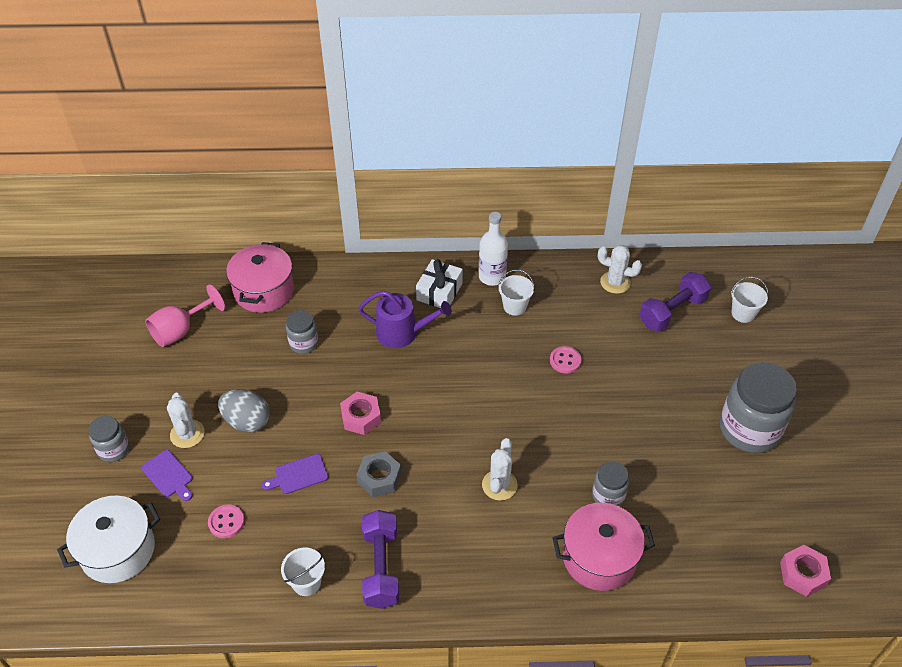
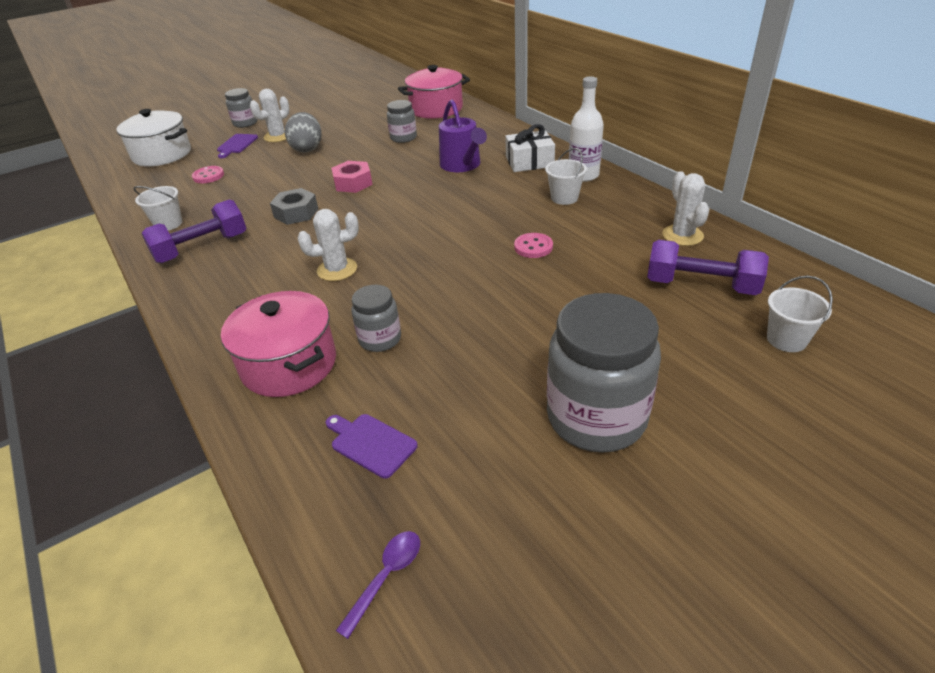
camera: 60 degrees right, 10 degrees down
(180, 331) = (366, 102): pink goblet -> none
(298, 475) = (272, 183): purple cutting board -> purple cutting board (371, 443)
(802, 574) = (386, 577): pink nut -> purple spoon

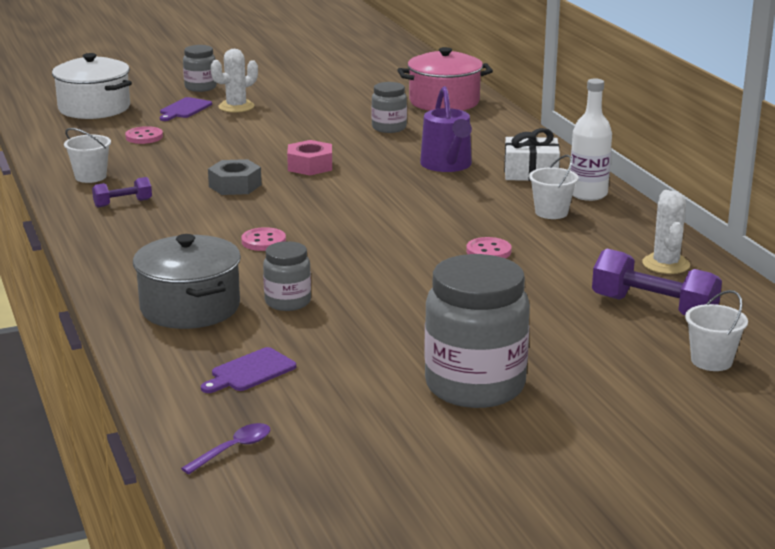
camera: 10 degrees right, 15 degrees down
(202, 248) = (123, 203): purple dumbbell -> purple dumbbell, size x0.55
(289, 364) = (190, 307): pink pot -> grey pot
(307, 149) = (268, 124): grey egg -> none
(337, 270) = (263, 241): white cactus -> pink button
(371, 443) = (250, 371): purple cutting board -> purple cutting board turned 90 degrees counterclockwise

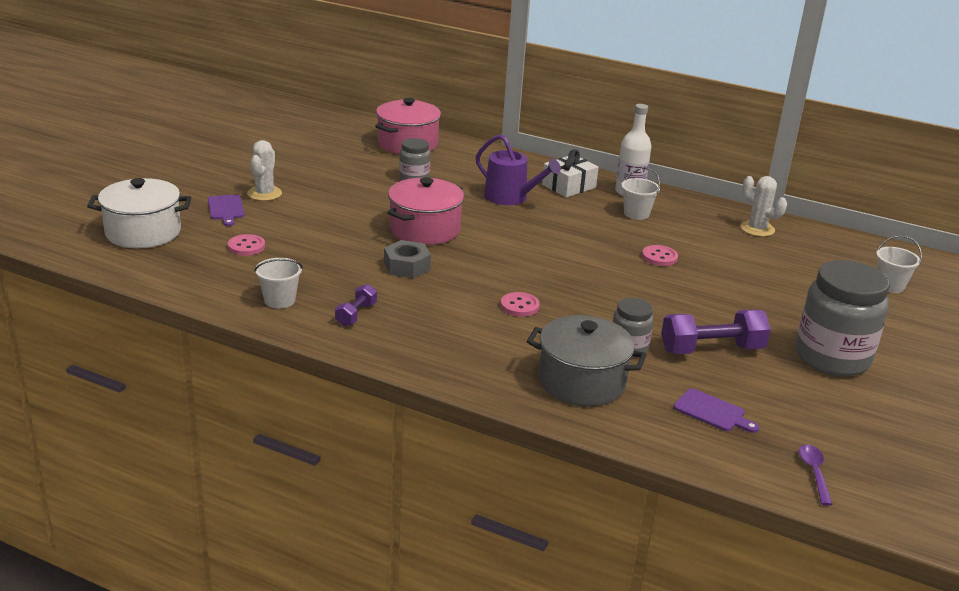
camera: 45 degrees left, 5 degrees up
(200, 87) = (197, 183): grey jar -> none
(250, 371) = (712, 412): purple cutting board -> purple cutting board turned 60 degrees counterclockwise
(310, 166) = (424, 230): pink nut -> pink pot
(654, 308) = (806, 262): purple dumbbell -> purple dumbbell (711, 349)

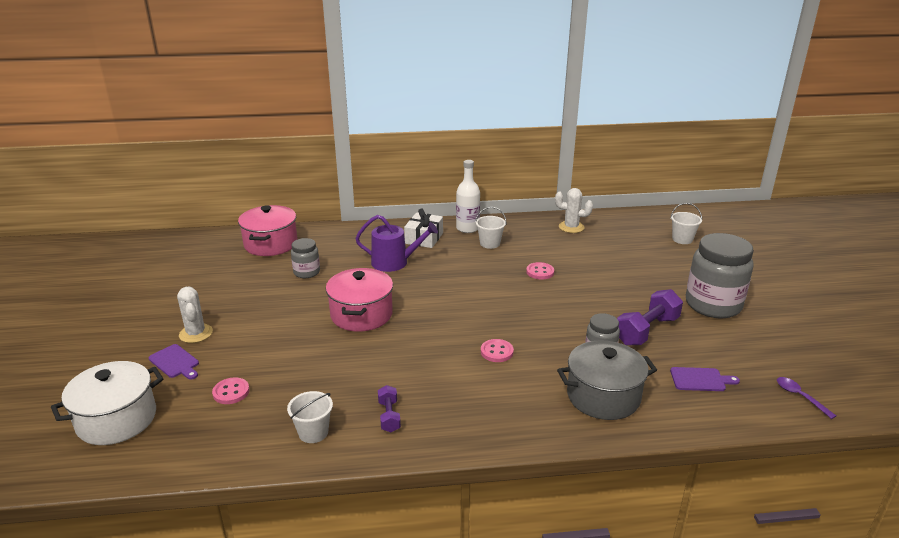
camera: 30 degrees left, 0 degrees up
(407, 266) = (382, 353): grey nut -> none

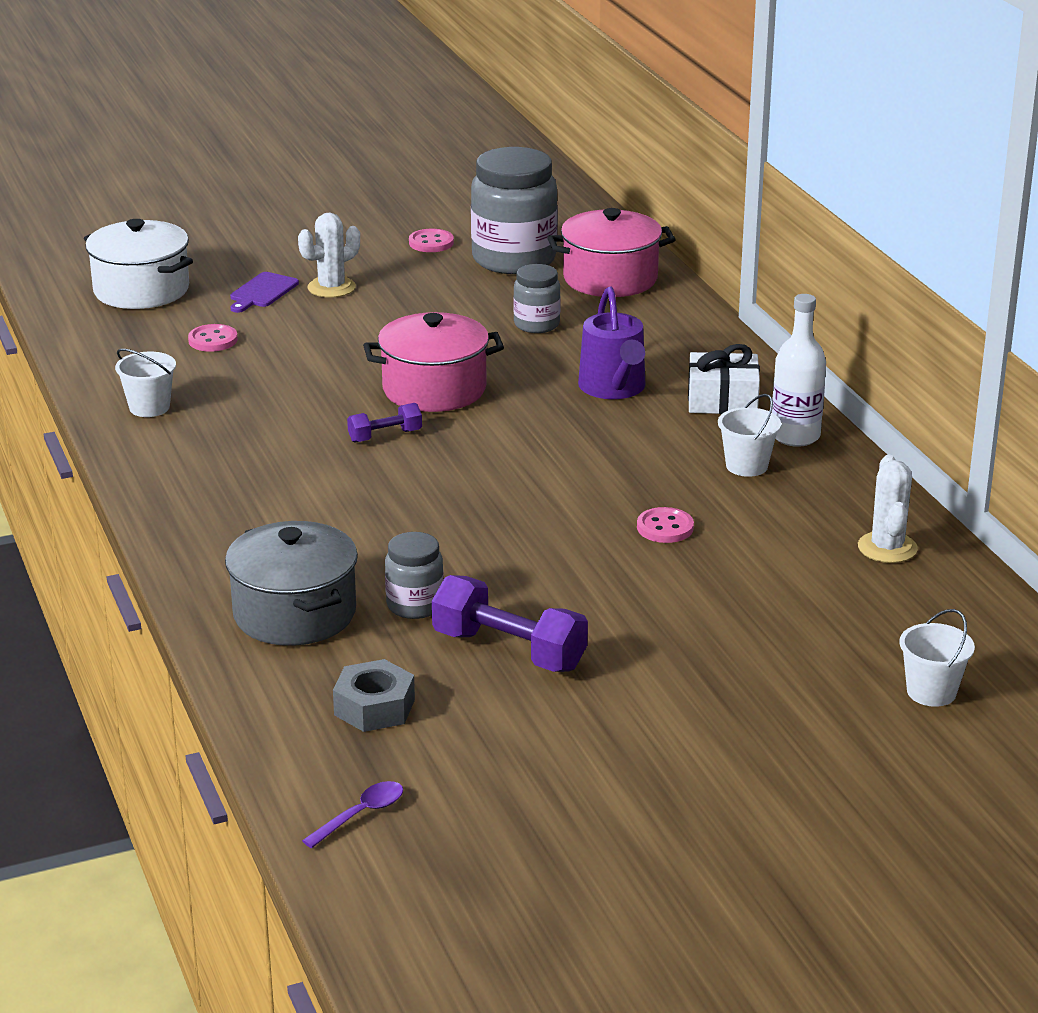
camera: 75 degrees right, 0 degrees up
(389, 416) = (195, 451): purple dumbbell -> purple dumbbell (385, 436)
(497, 352) = (380, 512): pink button -> pink button (431, 243)
(700, 380) = (374, 707): purple cutting board -> grey nut
(713, 305) = (644, 727): grey jar -> grey jar (514, 259)

